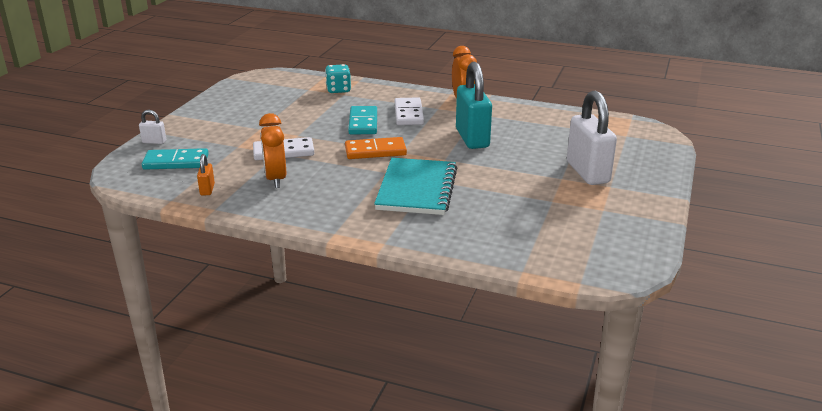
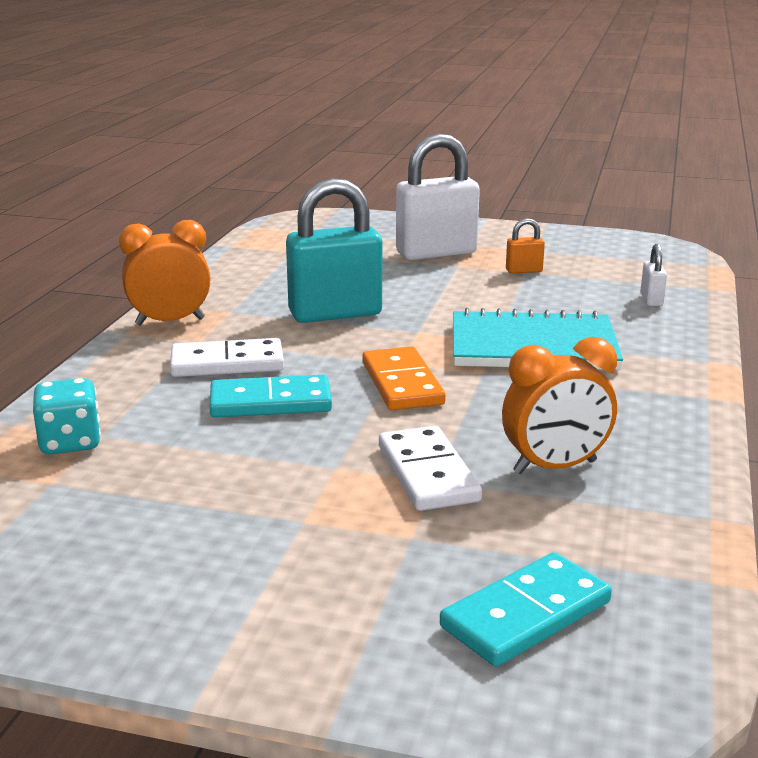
camera: 95 degrees left, 5 degrees down
(154, 142) = (411, 686): white padlock -> white padlock (651, 300)
(176, 162) = (526, 615): turquoise domino -> turquoise domino turned 60 degrees clockwise
(207, 189) = (639, 541): orange padlock -> orange padlock (524, 271)

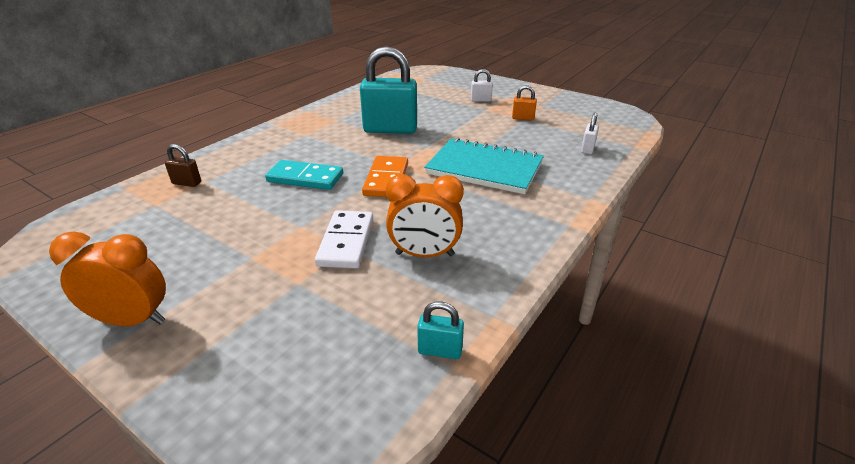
camera: 20 degrees right, 10 degrees up
(70, 442) = (186, 183): turquoise dice -> brown padlock
(170, 322) = (301, 121): orange clock -> orange clock (132, 320)
(227, 363) = (306, 150): white domino -> none
(436, 253) = (480, 100): white padlock -> white padlock, size x0.44
(526, 615) = (311, 358): turquoise domino -> none
(681, 568) = (440, 350): none -> turquoise padlock

